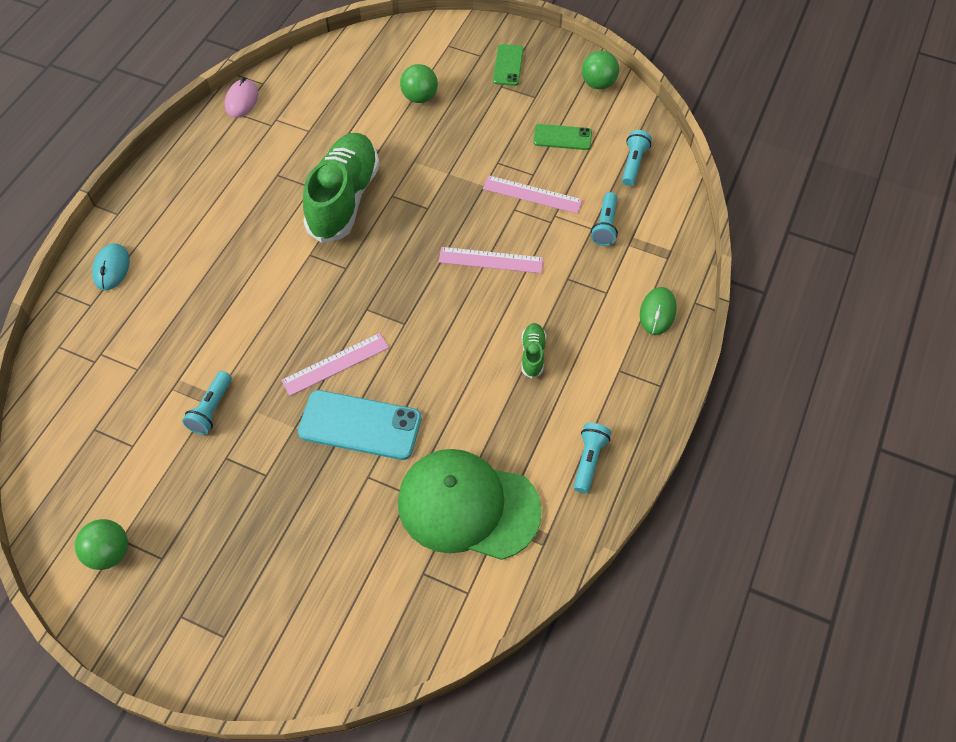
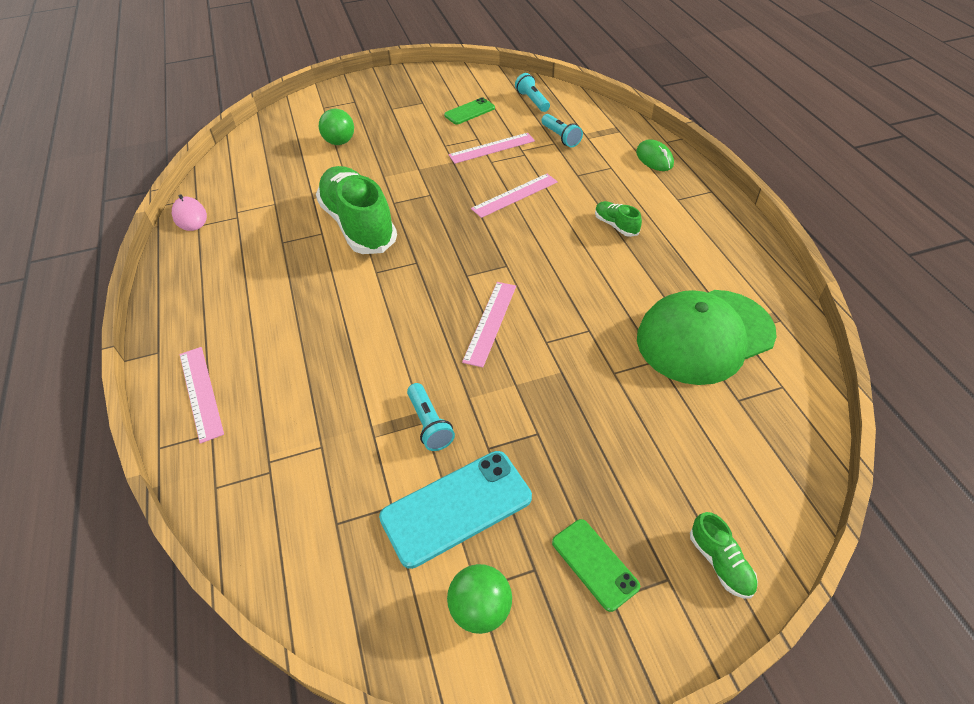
camera: 40 degrees left, 10 degrees down
(111, 268) = (201, 393): turquoise mouse -> pink ruler
(264, 658) = (720, 563): none -> green shoe
(360, 425) = (562, 346): turquoise phone -> turquoise phone (456, 508)
(508, 65) = (381, 97): green phone -> green phone (594, 564)
(589, 460) = (733, 255): turquoise flashlight -> none
(598, 84) = (454, 77): green ball -> none

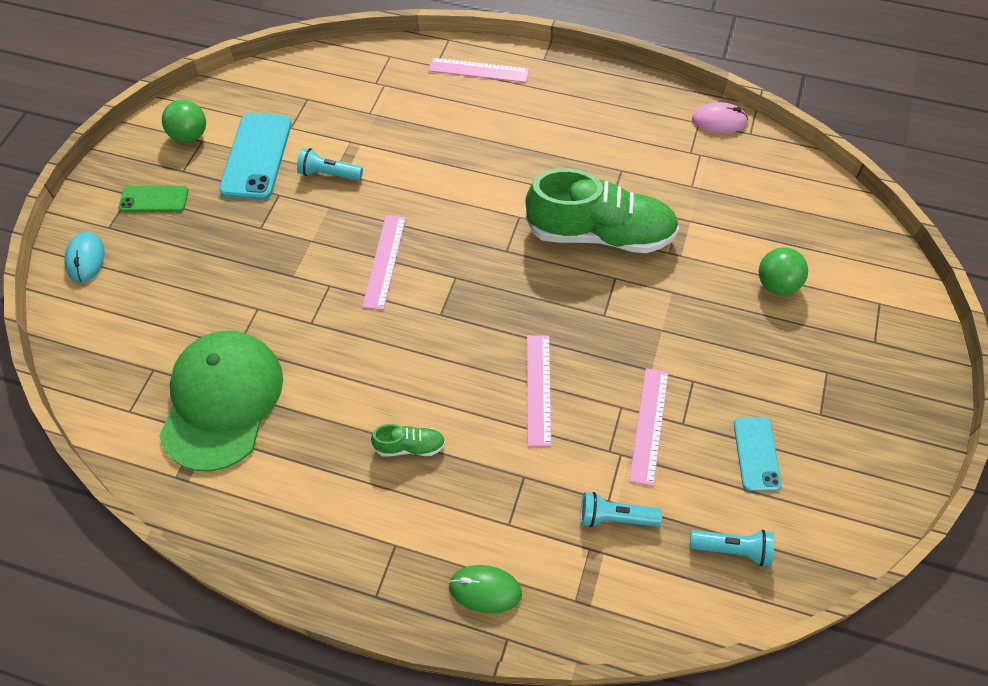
camera: 125 degrees right, 10 degrees up
(469, 112) = (756, 454): green phone -> turquoise phone
(490, 322) = (385, 261): pink ruler -> pink ruler turned 45 degrees clockwise
(720, 563) = (85, 259): green shoe -> turquoise mouse

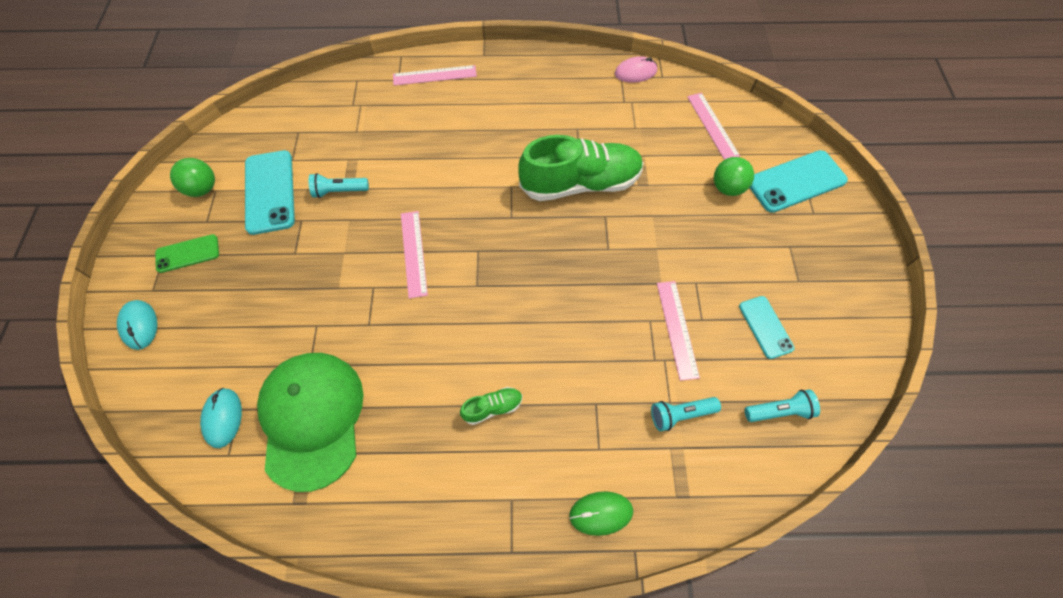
camera: 20 degrees left, 5 degrees up
(136, 373) = (223, 418): none -> turquoise mouse
(538, 389) = (580, 325): pink ruler -> pink ruler (712, 126)
(868, 299) = (796, 181): none -> turquoise phone

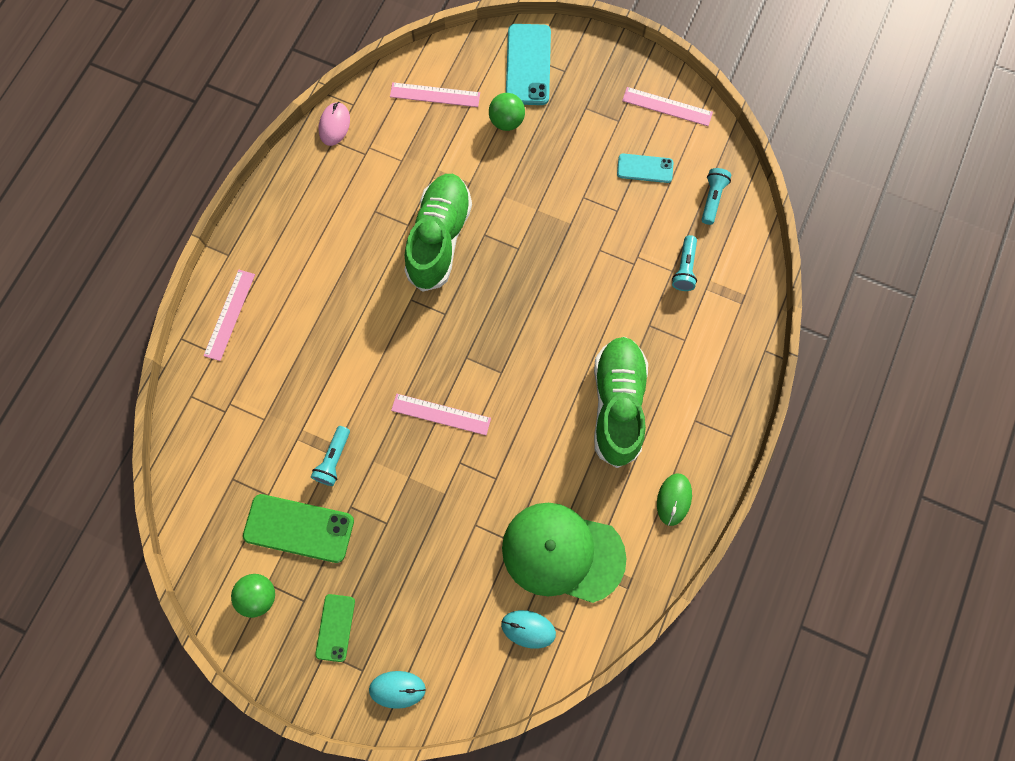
camera: 65 degrees left, 10 degrees up
(269, 192) = (299, 528): turquoise phone -> green phone
(492, 407) = (617, 404): green shoe -> green shoe, size x2.38
(601, 513) = (731, 361): green mouse -> green mouse (674, 499)
(677, 329) = (616, 233): pink ruler -> pink ruler (667, 106)

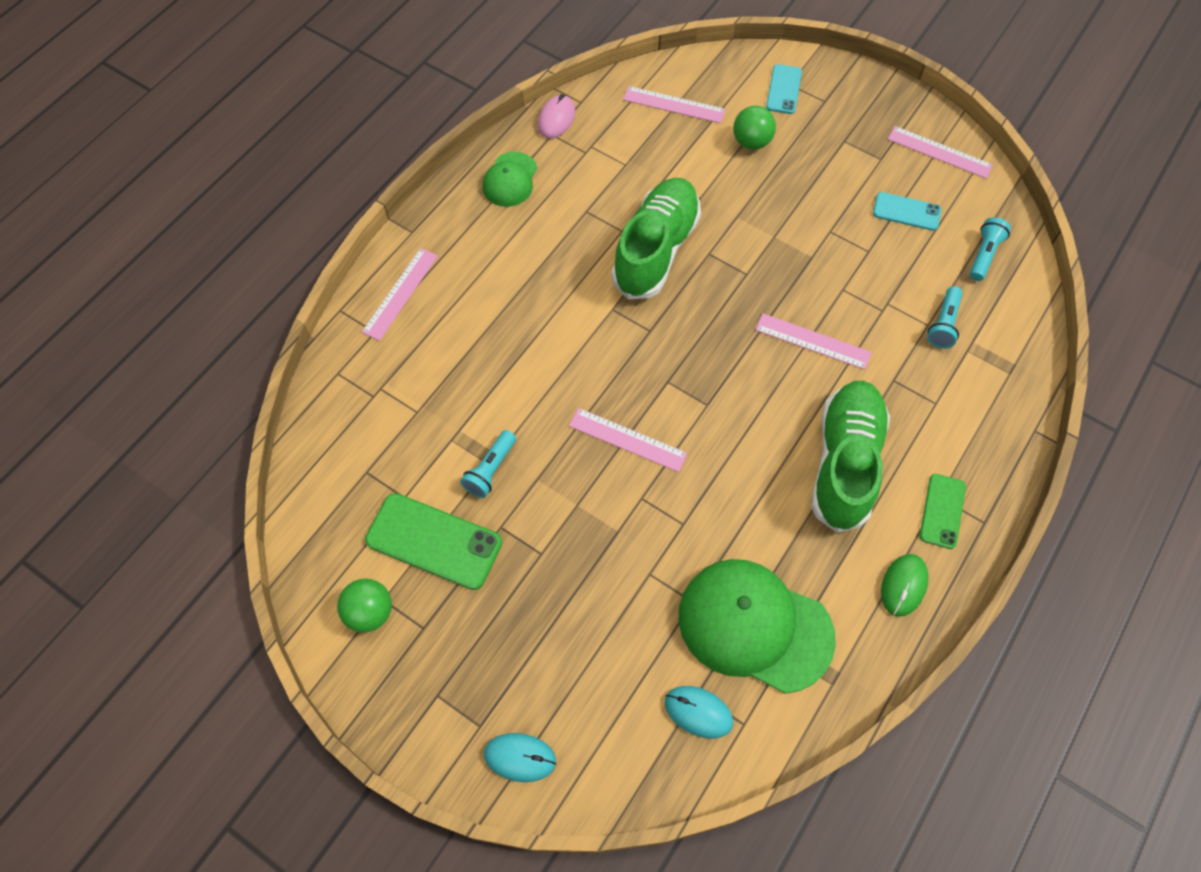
camera: 10 degrees right, 10 degrees down
(304, 191) = (510, 180): none -> green cap
(335, 627) = (456, 667): green phone -> green phone (942, 511)
(528, 65) = (783, 89): turquoise phone -> turquoise phone, size x0.59
(580, 301) = (813, 341): none -> pink ruler

